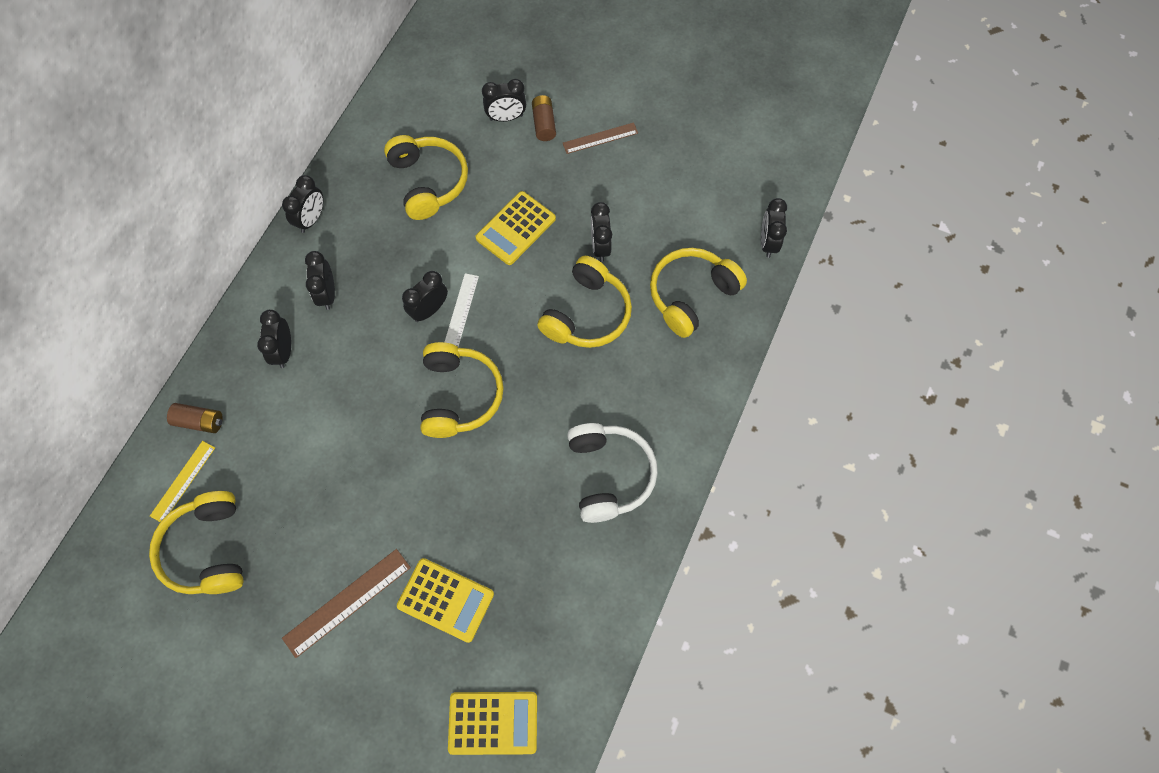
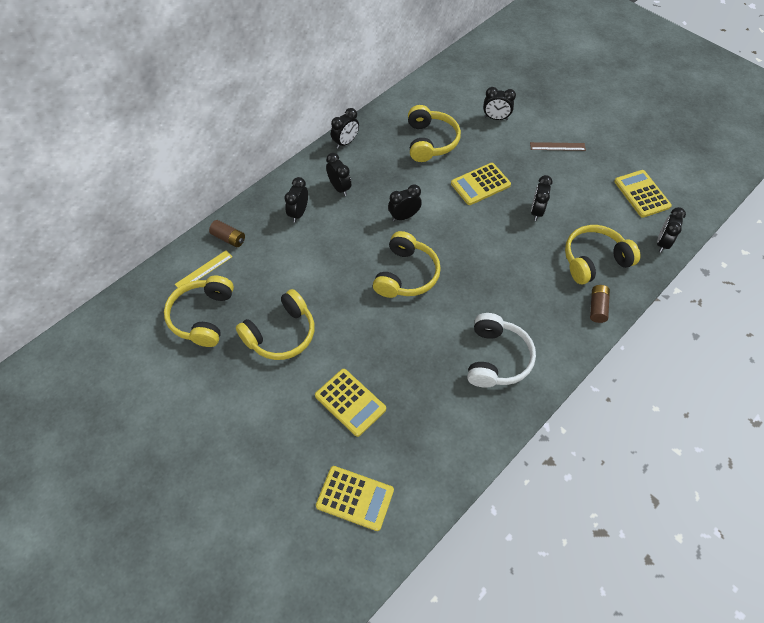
camera: 20 degrees right, 10 degrees down
(327, 294) = (339, 188): black clock -> black clock turned 135 degrees clockwise
(347, 602) = (281, 380): brown ruler -> none
(461, 310) = (425, 223): white ruler -> none
(544, 124) = (520, 128): brown battery -> brown battery (597, 307)
(587, 314) = (514, 250): yellow headphones -> yellow headphones (281, 334)
(725, 178) = (641, 194): none -> yellow calculator

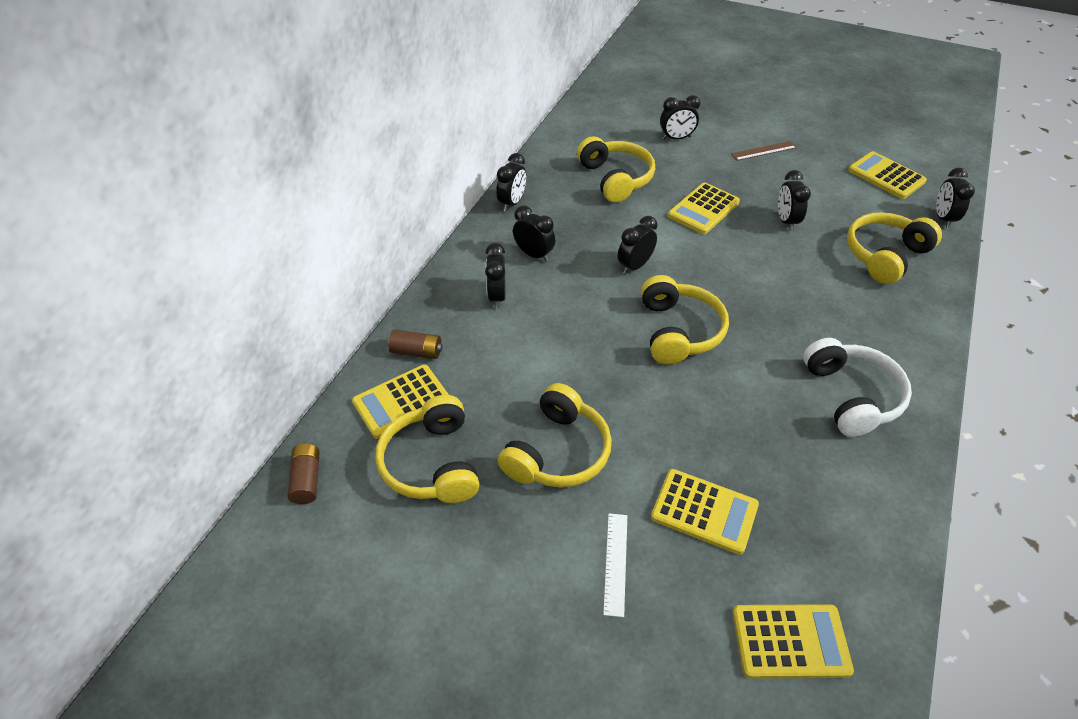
camera: 20 degrees left, 10 degrees down
(204, 270) = (402, 402): yellow ruler -> yellow calculator
(278, 415) = (615, 563): none -> white ruler
(597, 307) = (924, 304): brown battery -> brown battery (307, 480)

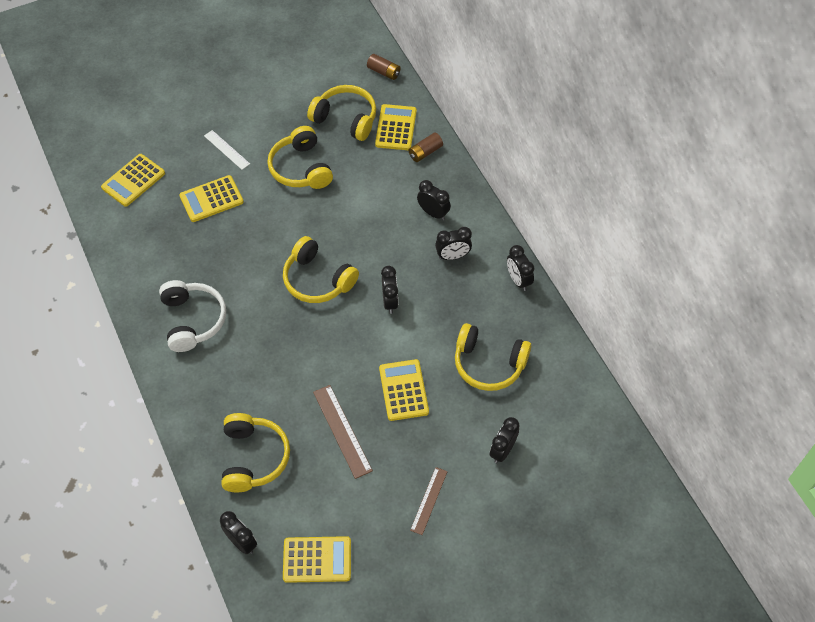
camera: 130 degrees right, 10 degrees up
(786, 221) = (342, 431): black clock -> brown ruler
(851, 396) = (193, 320): white headphones -> white headphones turned 135 degrees counterclockwise

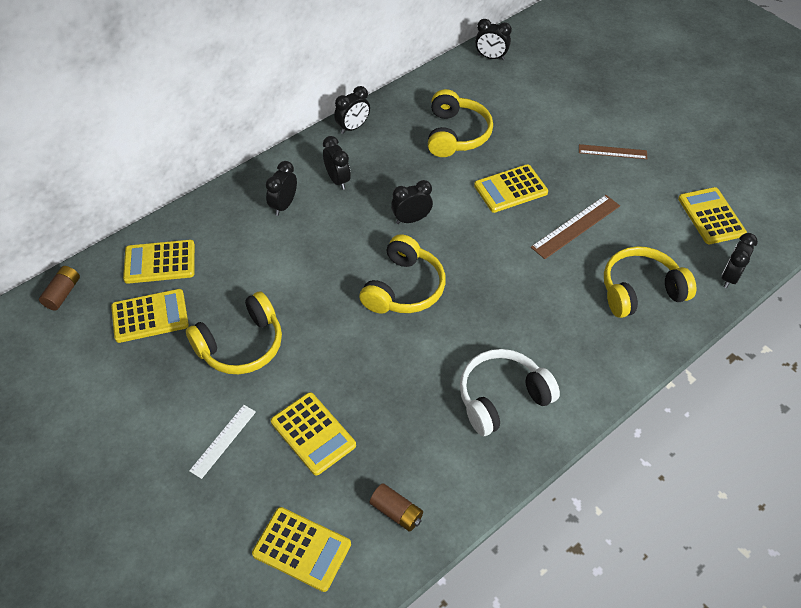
camera: 105 degrees left, 5 degrees down
(346, 119) = (150, 316): yellow headphones -> yellow calculator
(425, 152) = (195, 227): brown battery -> brown battery (396, 512)
(502, 450) = (540, 113): black clock -> black clock (491, 57)

